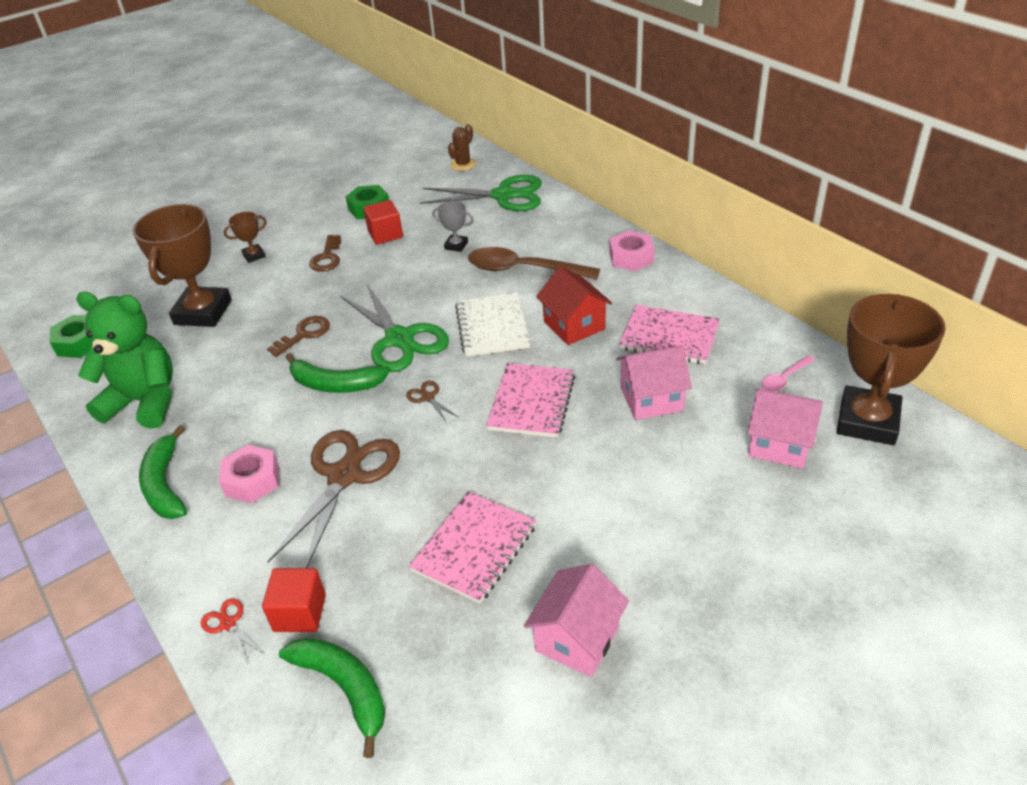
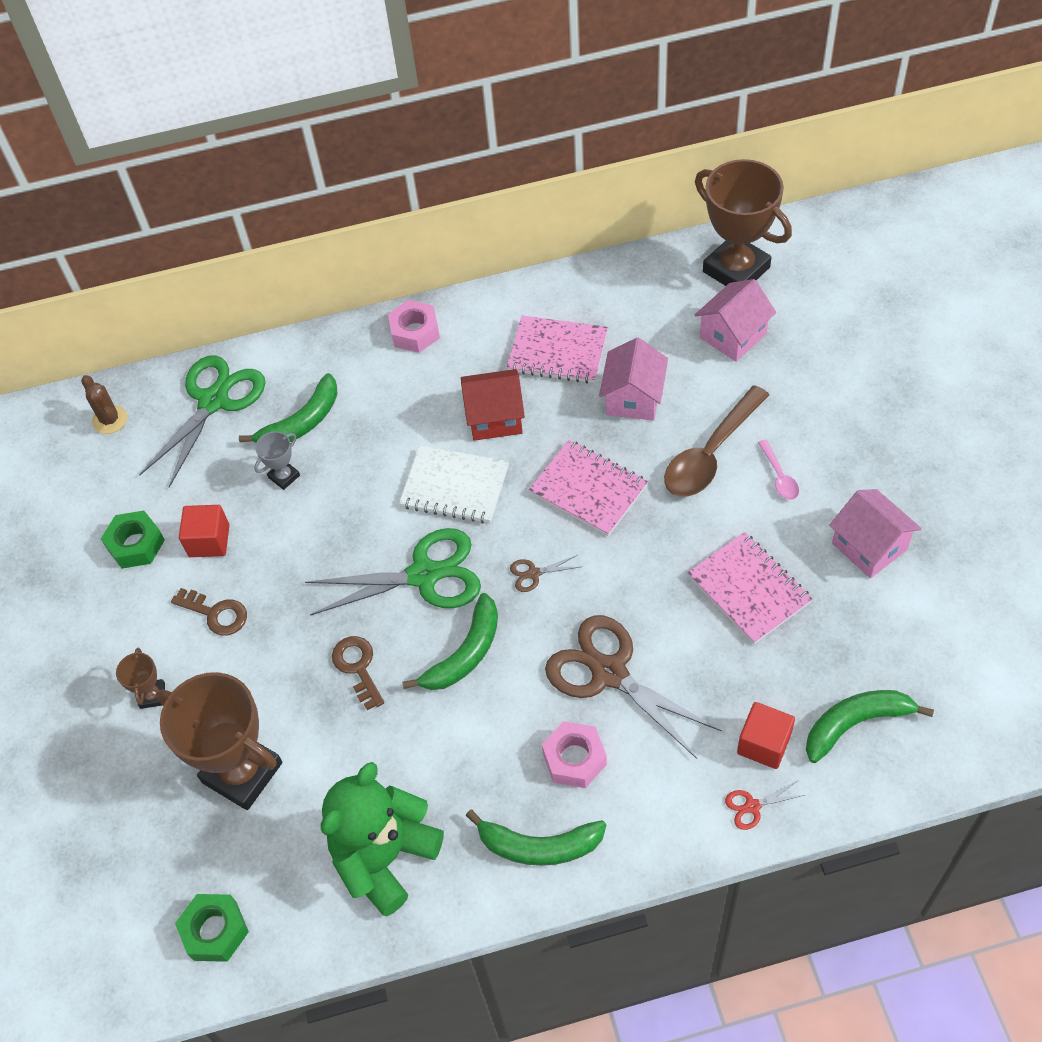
camera: 65 degrees left, 15 degrees up
(509, 237) = (302, 422): none -> green banana
(524, 269) = (374, 428): brown spoon -> brown spoon (711, 453)
(669, 337) = (557, 352): pink notebook -> pink notebook turned 60 degrees clockwise
(784, 379) = (659, 297): pink spoon -> pink spoon (779, 476)

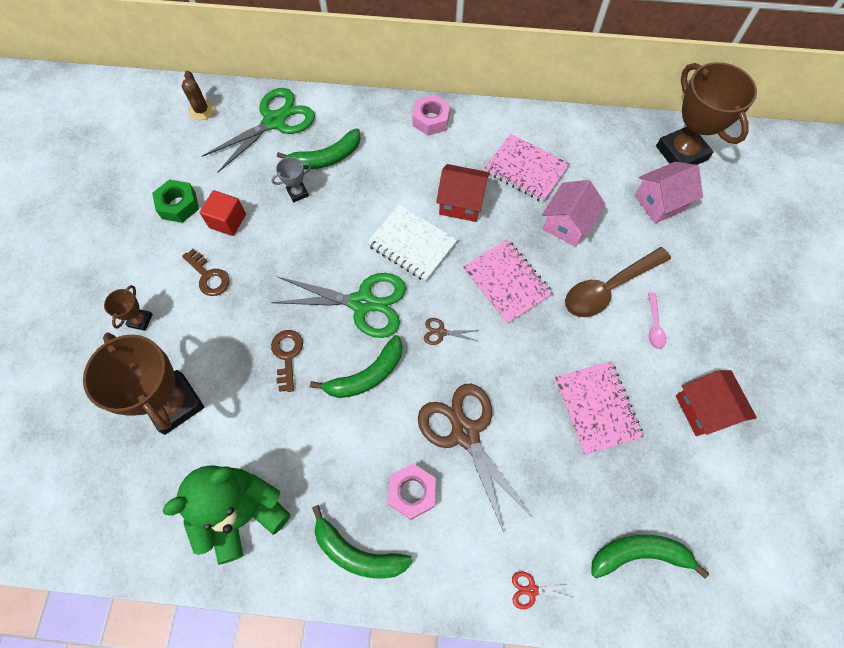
camera: 15 degrees right, 10 degrees up
(215, 931) = (102, 519): green nut -> none
(764, 744) = (560, 541): red cube -> none
(869, 546) = (704, 409): pink house -> red house

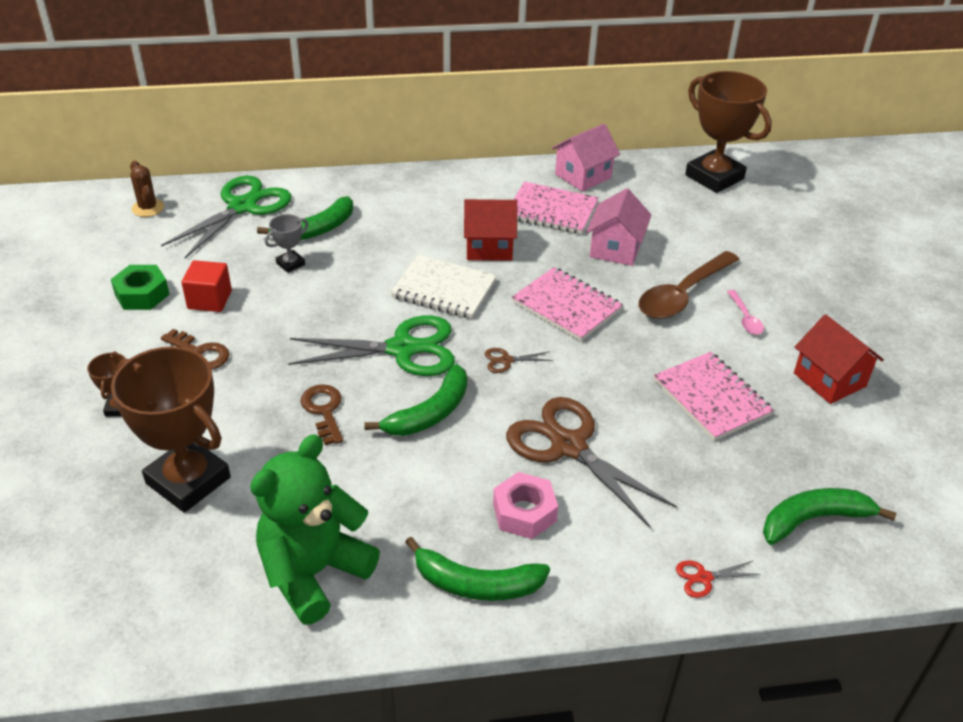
camera: 15 degrees left, 25 degrees down
(431, 120) = (429, 184): pink nut -> none
(660, 202) = (708, 218): pink house -> pink house (583, 176)

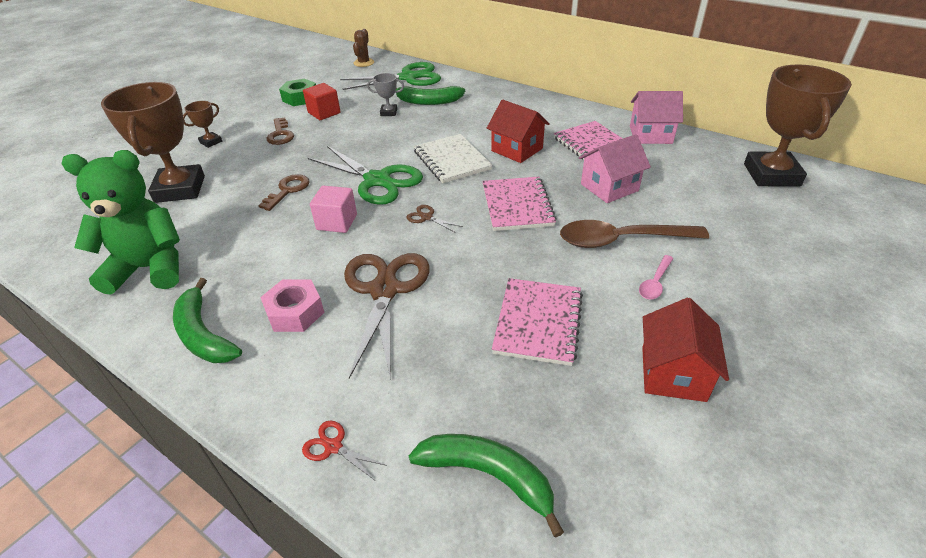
camera: 45 degrees right, 0 degrees up
(430, 413) = (337, 222): green banana -> pink cube

